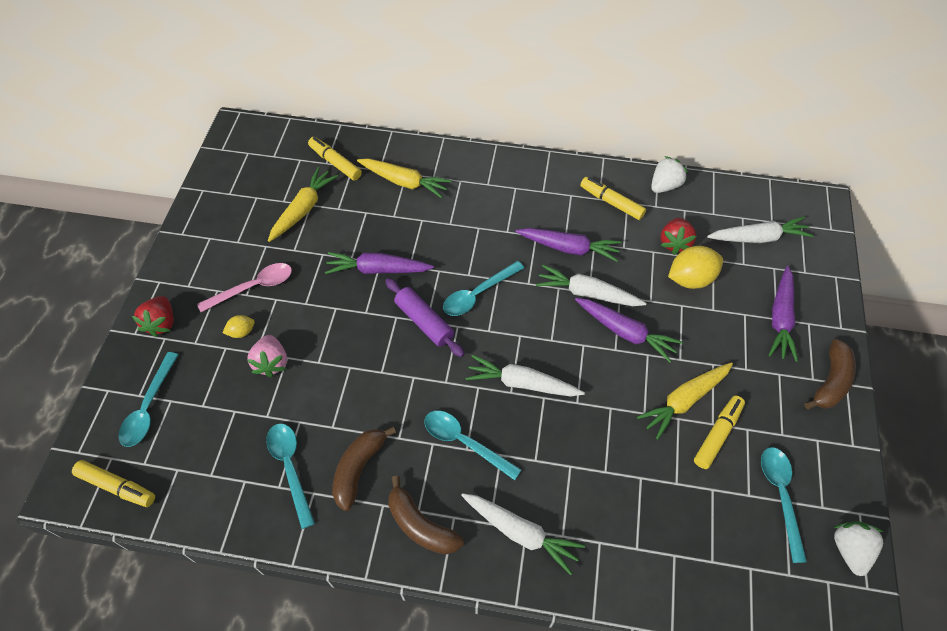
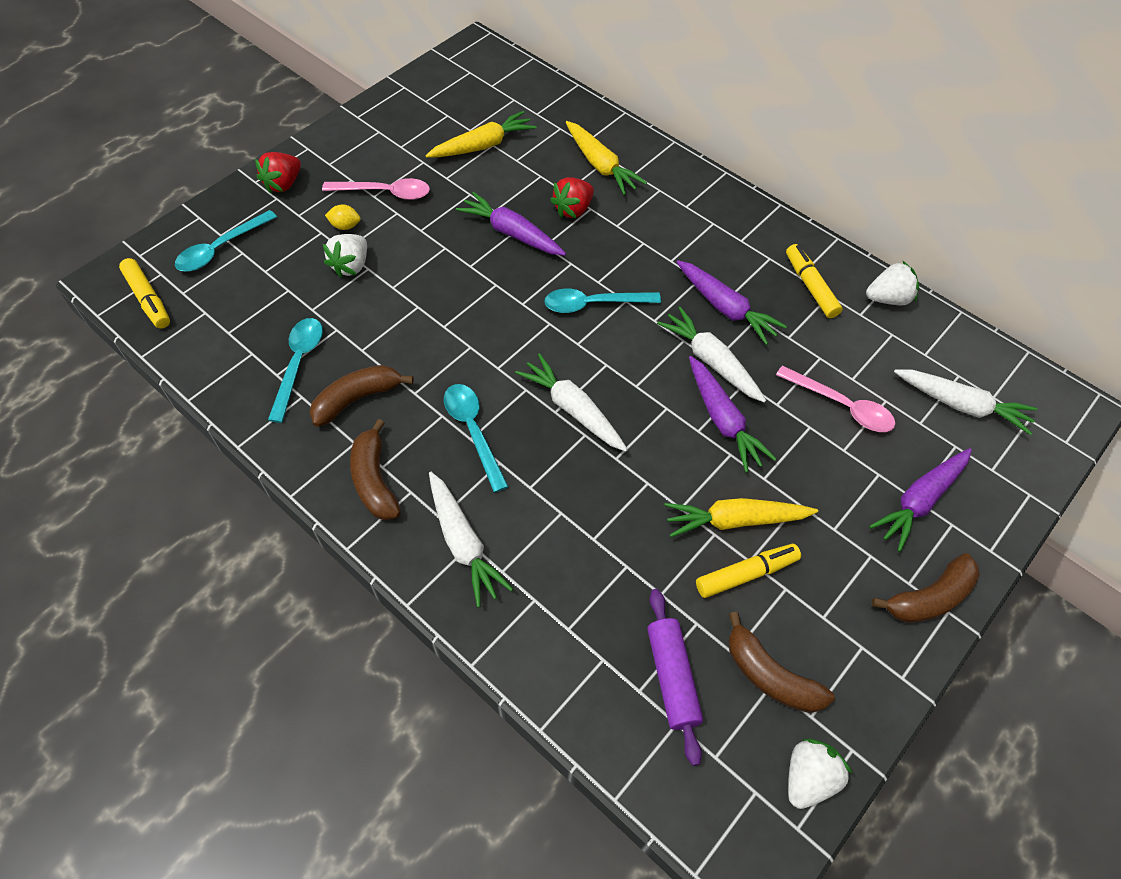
camera: 30 degrees right, 0 degrees up
(271, 362) = (351, 266): pink strawberry -> white strawberry
(335, 163) = (546, 117): yellow marker -> none
(424, 322) = (519, 302): purple rolling pin -> purple rolling pin (672, 677)
(674, 243) = (852, 361): red strawberry -> red strawberry (573, 209)
(690, 279) = (841, 406): yellow lemon -> pink spoon
(780, 496) = (770, 675): turquoise spoon -> brown banana

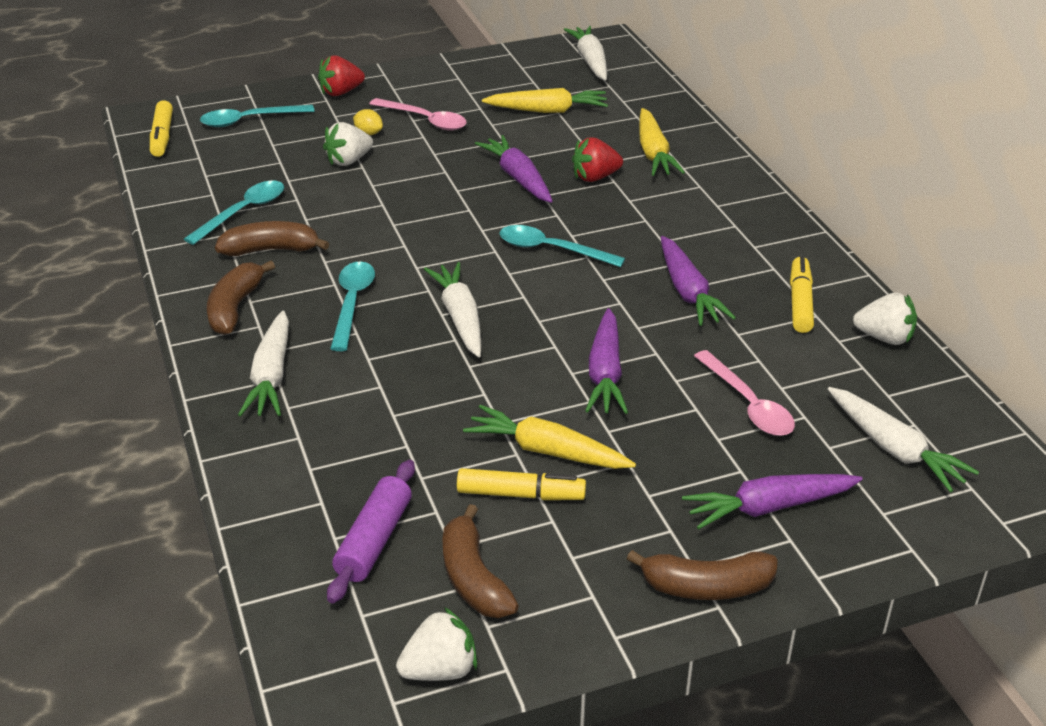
camera: 30 degrees right, 20 degrees down
(711, 361) = (634, 326): white carrot -> white carrot (590, 61)

